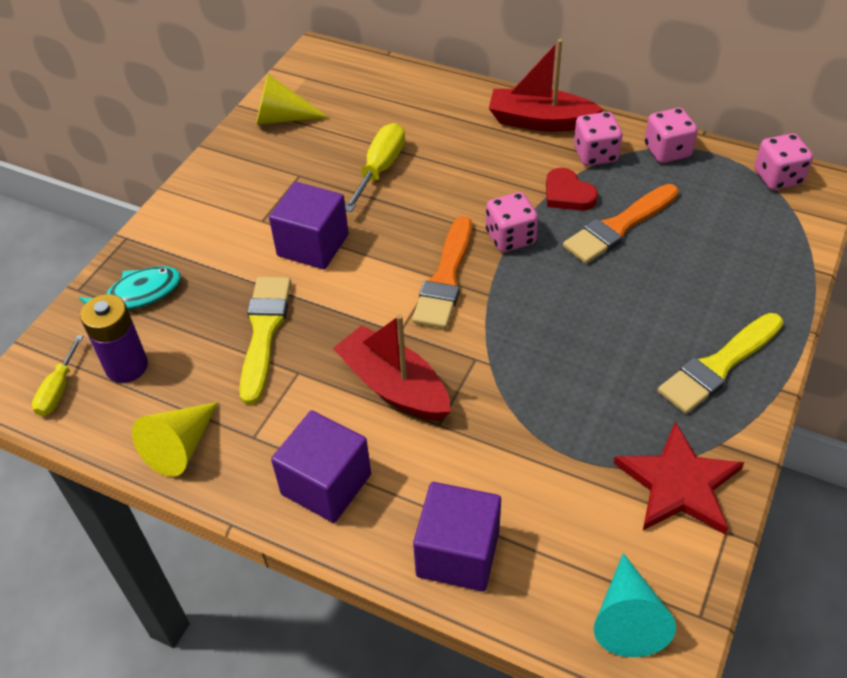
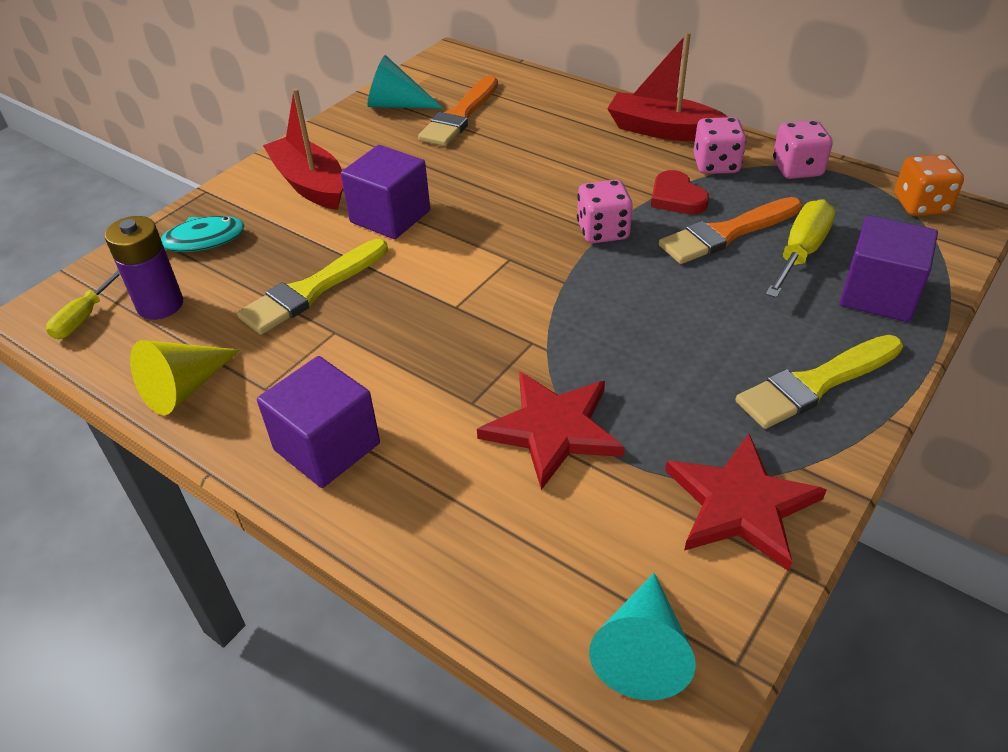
camera: 10 degrees right, 5 degrees down
(264, 332) = (312, 290): yellow brush -> yellow brush turned 150 degrees counterclockwise
(282, 118) = (397, 105): yellow cone -> turquoise cone
(380, 169) = (482, 156): yellow screwdriver -> yellow screwdriver (800, 252)
(394, 386) = (433, 358): red boat -> red boat (310, 184)
(445, 278) = (521, 261): orange brush -> orange brush (460, 115)
(458, 553) = (453, 542): purple cube -> purple cube (878, 294)
(513, 439) = (553, 429): none -> red star
(777, 177) = (920, 205): pink dice -> orange dice

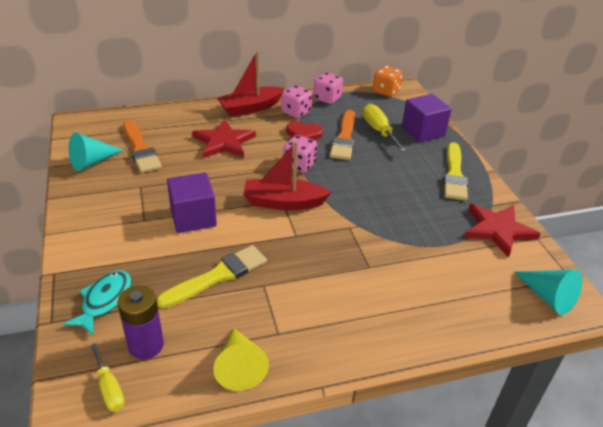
camera: 55 degrees left, 5 degrees down
(310, 184) = (117, 229): red boat -> red boat (283, 202)
(312, 290) = (217, 276): yellow brush -> yellow brush turned 120 degrees counterclockwise
(327, 446) = (348, 330): purple cube -> none
(553, 429) = (411, 252): red star -> red star (224, 142)

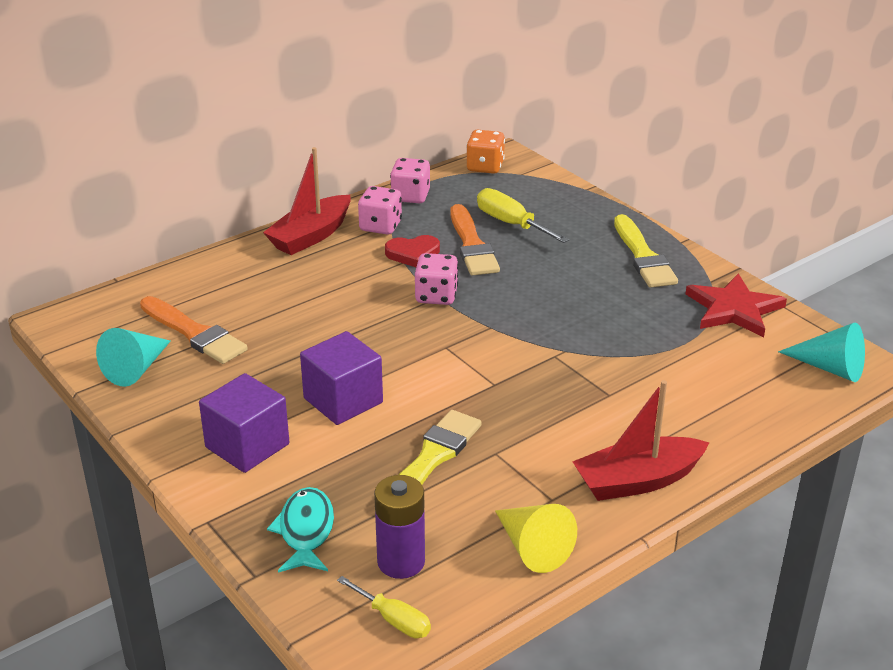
camera: 20 degrees left, 5 degrees down
(224, 142) = (309, 292): red star -> none
(283, 202) = (450, 349): red boat -> red boat (637, 481)
(423, 131) = (569, 210): purple cube -> purple cube (247, 446)

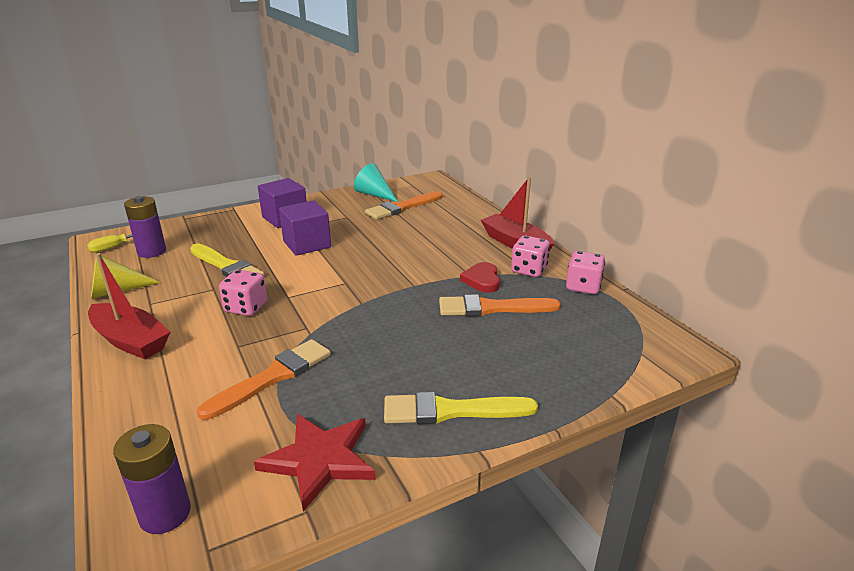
camera: 100 degrees right, 5 degrees down
(305, 531) = (202, 230): turquoise fish -> none
(436, 296) = (415, 284): pink dice -> pink dice (246, 307)
(485, 167) = (653, 332): orange dice -> none
(511, 224) = (530, 333): yellow screwdriver -> none
(637, 481) = (130, 341): red boat -> red boat turned 135 degrees clockwise
(648, 357) = (272, 377): none -> orange brush
(830, 368) = (165, 514): turquoise cone -> purple battery

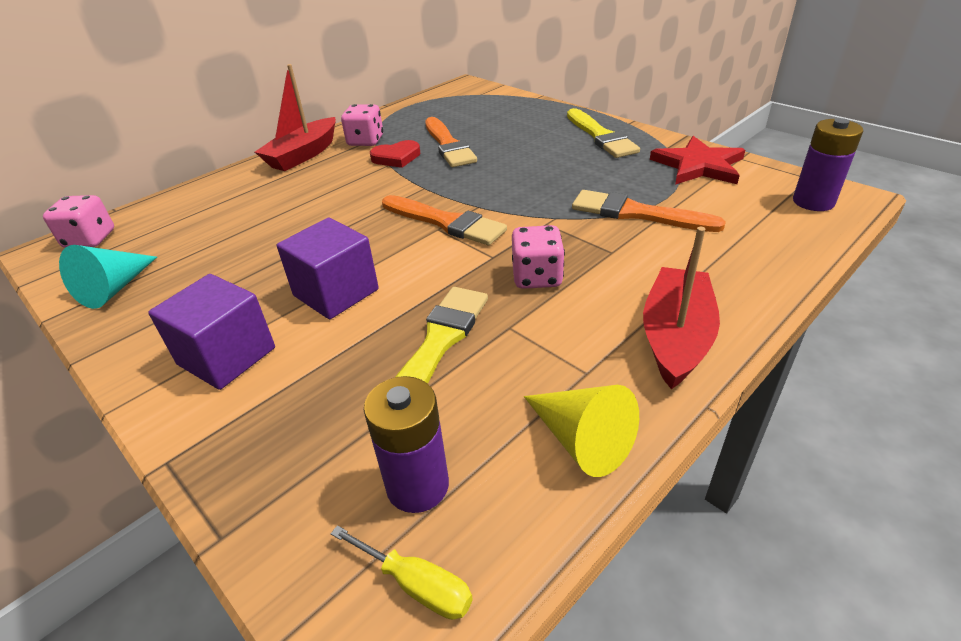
camera: 105 degrees left, 10 degrees up
(402, 207) = (183, 247): orange brush -> orange brush (445, 222)
(583, 287) = (390, 118): pink dice -> pink dice (90, 239)

